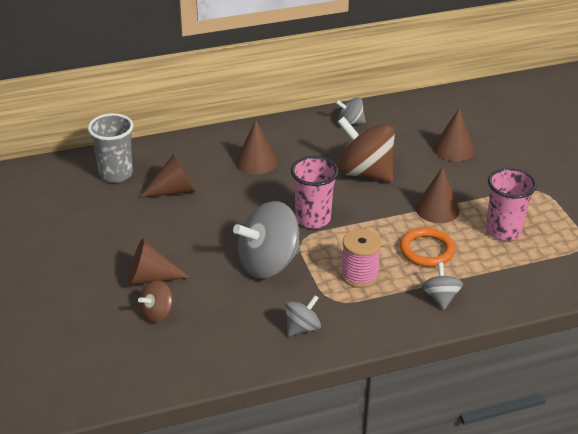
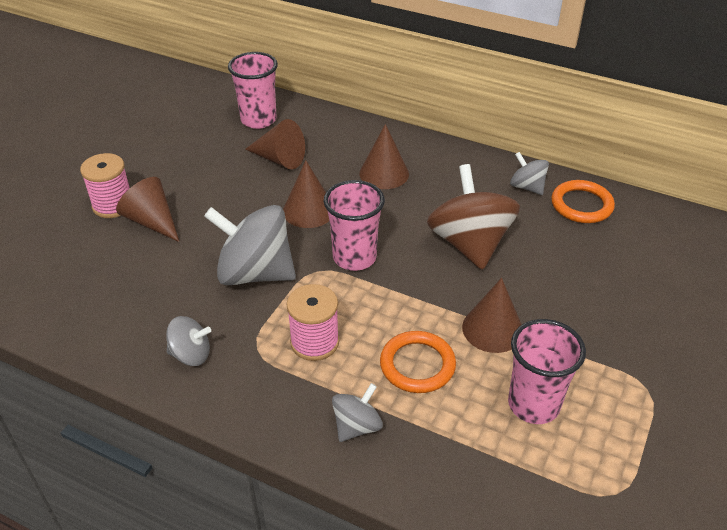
camera: 45 degrees right, 5 degrees up
(104, 286) = (113, 205): none -> pink spool
(116, 174) = (258, 120): grey cup -> pink cup
(156, 313) = (110, 255): brown spinning top -> none
(392, 117) = (581, 205): none -> orange ring
(453, 149) = (604, 277): brown cone -> brown cone (308, 210)

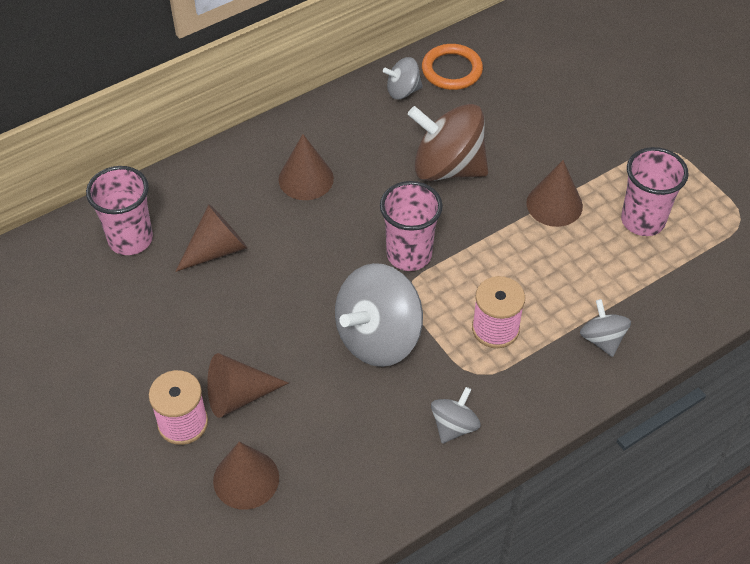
camera: 60 degrees left, 10 degrees up
(308, 210) = (318, 260): brown cone -> brown cone (246, 479)
(417, 365) = (563, 271): orange ring -> none

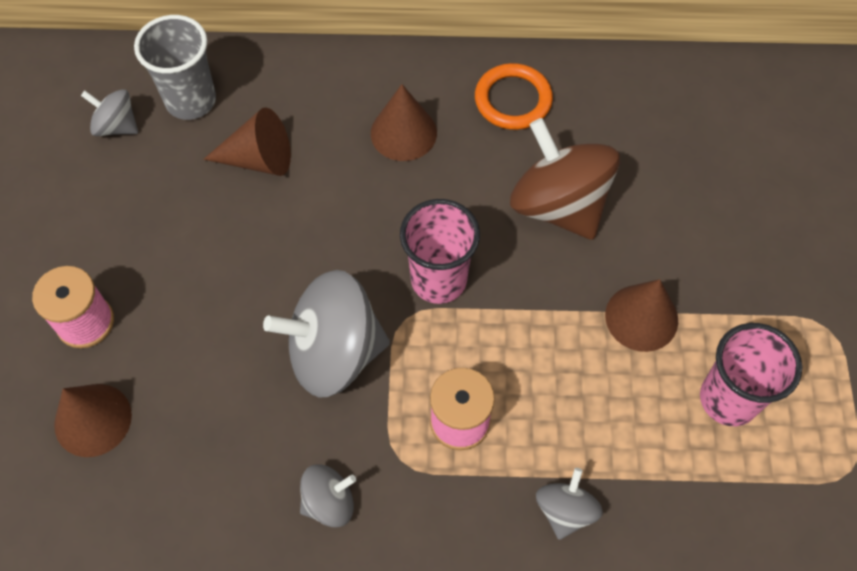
camera: 35 degrees right, 10 degrees up
(130, 239) = (191, 101): pink cup -> grey cup
(238, 396) = (155, 327): brown cone -> none
(403, 91) = (581, 90): grey spinning top -> grey spinning top (116, 126)
(452, 70) = (654, 94): orange ring -> orange ring (513, 100)

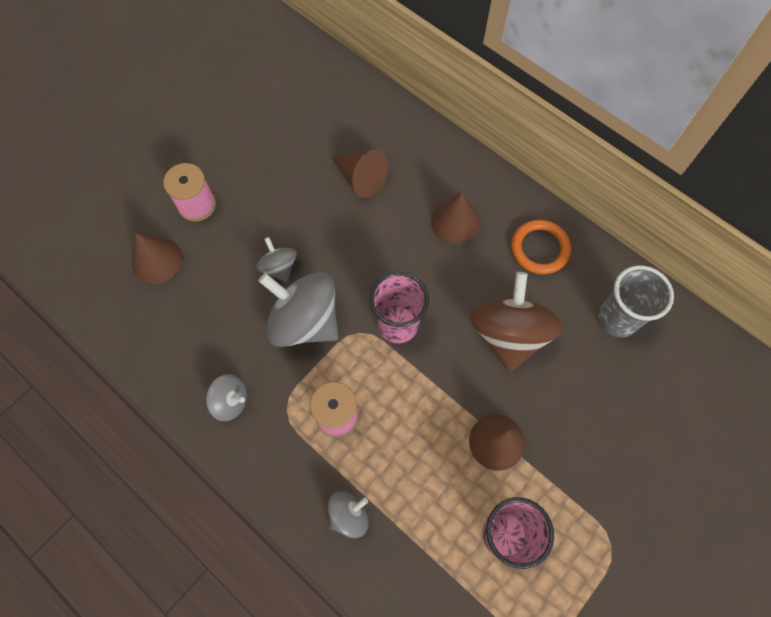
camera: 40 degrees right, 5 degrees up
(116, 126) = (302, 105): grey spinning top -> grey spinning top (279, 267)
(191, 101) = (353, 118): grey cup -> grey cup (617, 319)

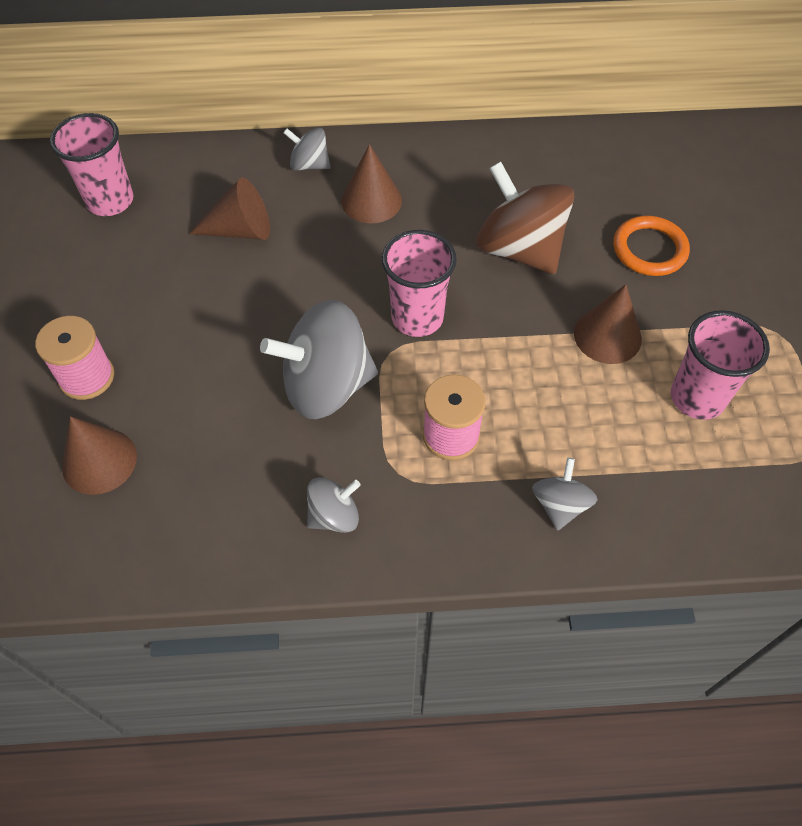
camera: 45 degrees left, 10 degrees down
(279, 267) = (245, 362): grey spinning top -> grey spinning top (309, 164)
(311, 100) = (110, 201): none -> pink cup
(539, 249) = (467, 168): orange ring -> orange ring (649, 249)
(617, 319) = (587, 172): grey cup -> none

